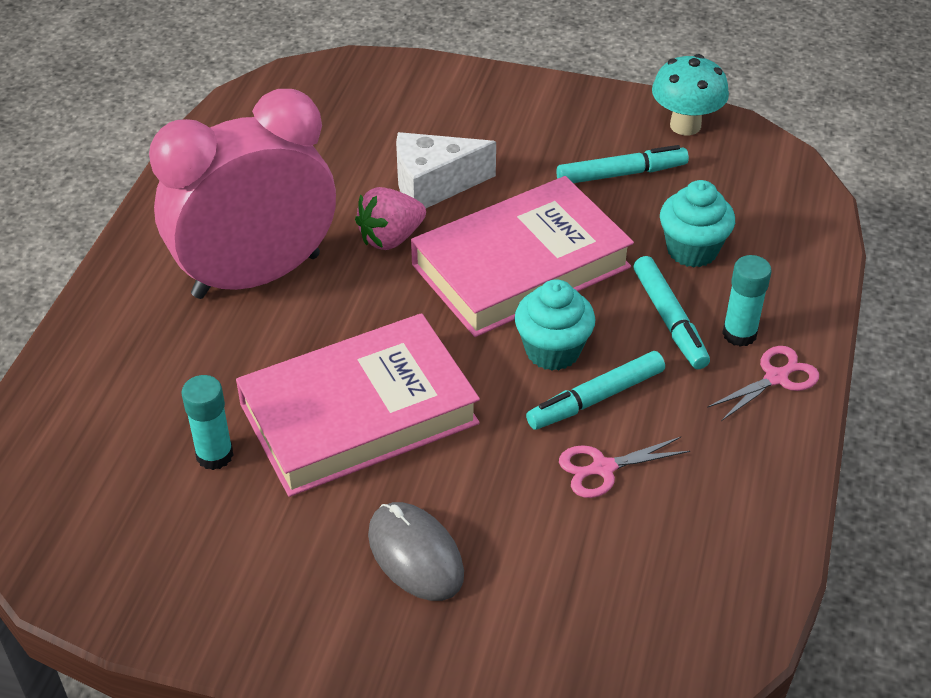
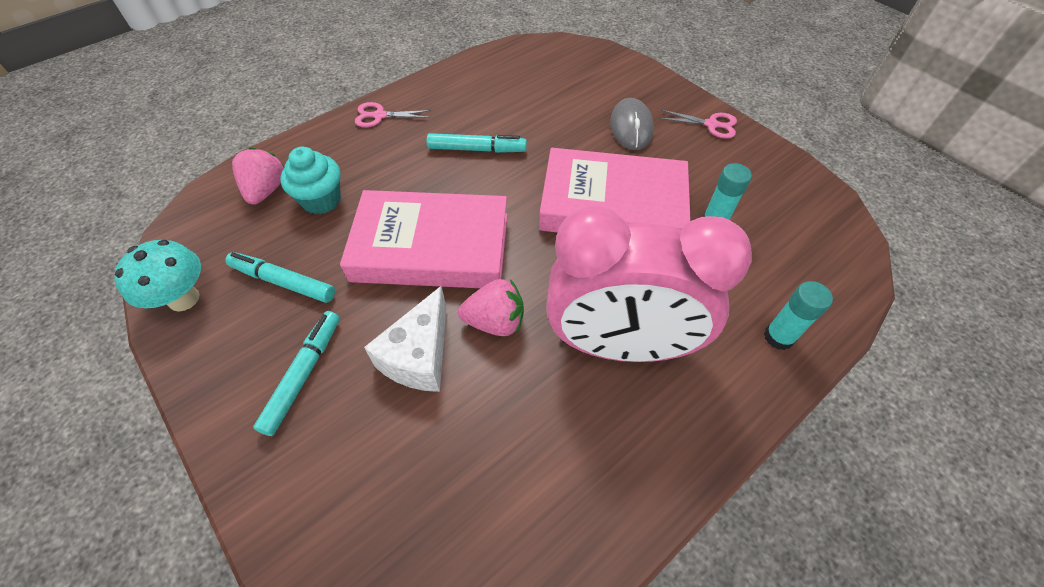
camera: 145 degrees left, 10 degrees up
(433, 185) = (419, 356): white cheese -> white cheese turned 90 degrees clockwise
(552, 351) = (471, 184): turquoise cupcake -> none
(602, 468) = (509, 119): pink scissors -> pink scissors (712, 125)
(669, 320) = (390, 168): turquoise marker -> turquoise marker (303, 374)
(739, 334) = (366, 143): turquoise glue stick -> turquoise glue stick (778, 337)
(762, 230) = (266, 190): none -> pink strawberry

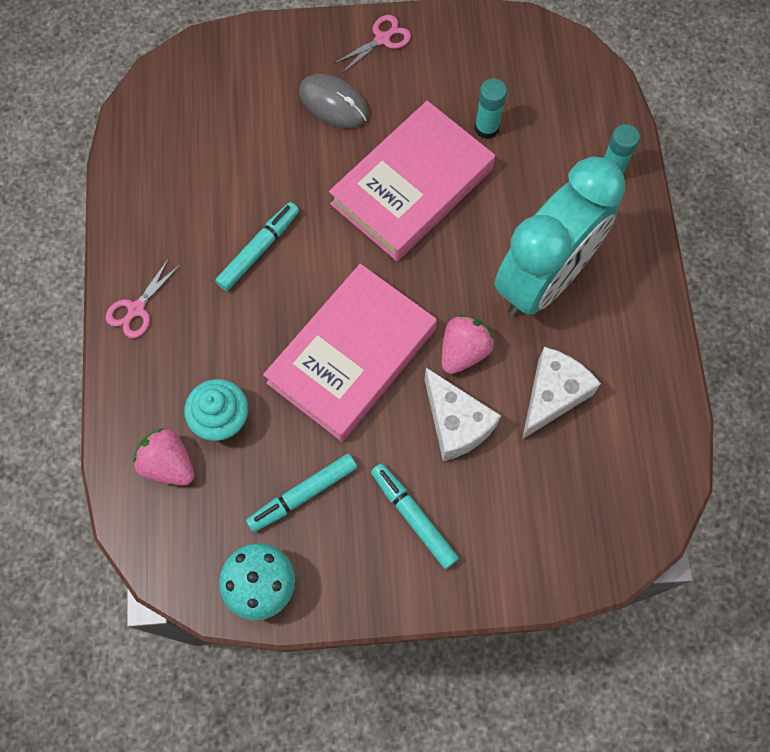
camera: 55 degrees left, 15 degrees up
(506, 423) = (552, 395): none -> white cheese
(619, 345) = (544, 279): pink clock -> turquoise clock

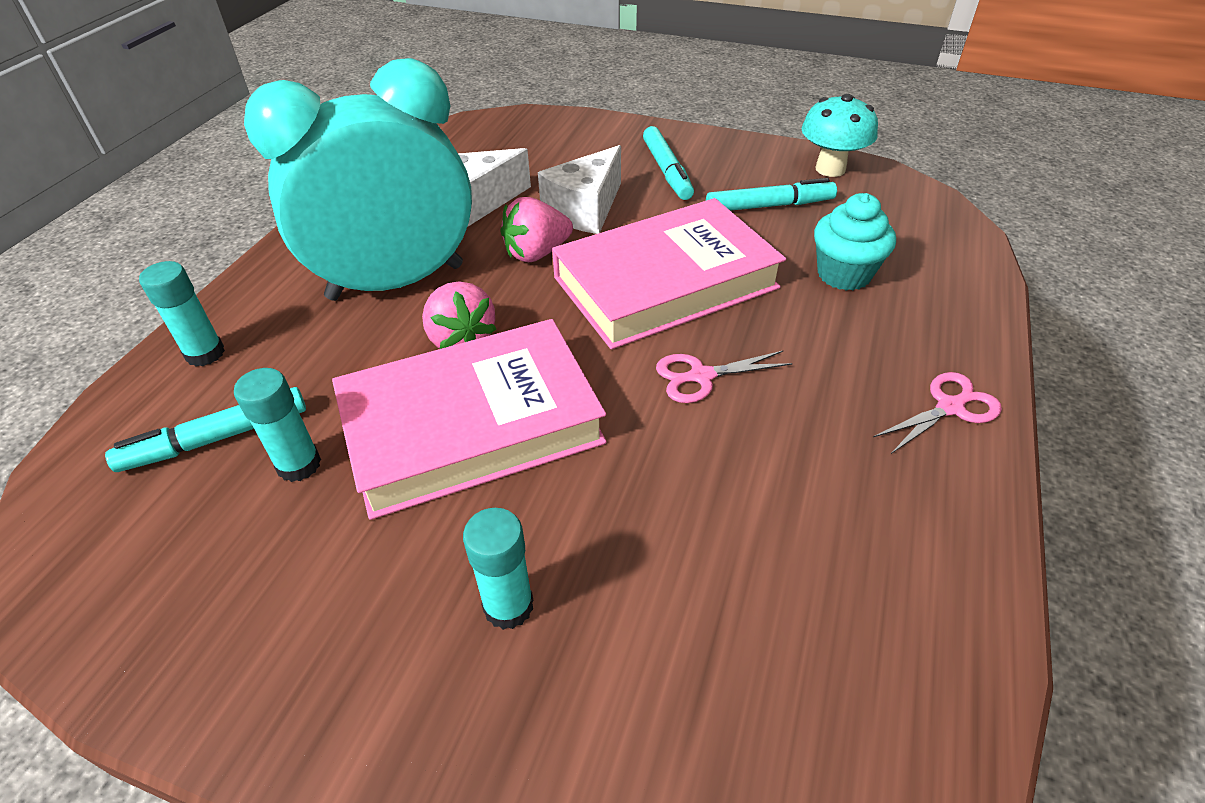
camera: 155 degrees left, 25 degrees down
(168, 464) = (916, 258): pink strawberry -> pink strawberry (461, 339)
(259, 250) = (741, 421): turquoise marker -> turquoise marker (216, 438)
(333, 103) = (508, 606): grey mouse -> turquoise glue stick
(382, 39) = (324, 712): pink scissors -> pink scissors (700, 376)
(456, 424) = (585, 210): white cheese -> white cheese turned 135 degrees counterclockwise

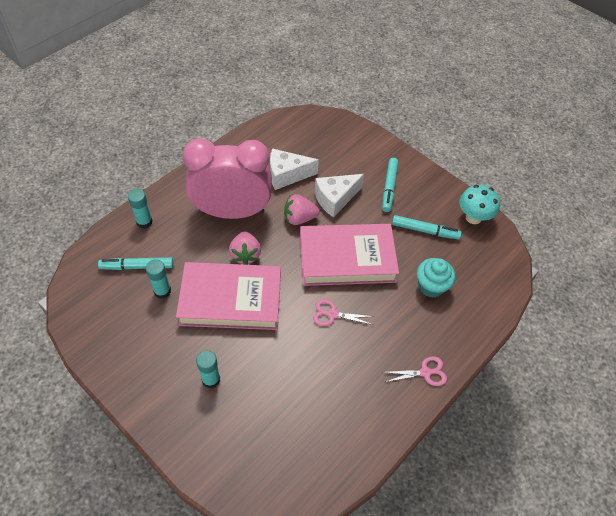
camera: 20 degrees right, 10 degrees up
(396, 282) = (232, 212): turquoise clock -> pink clock

